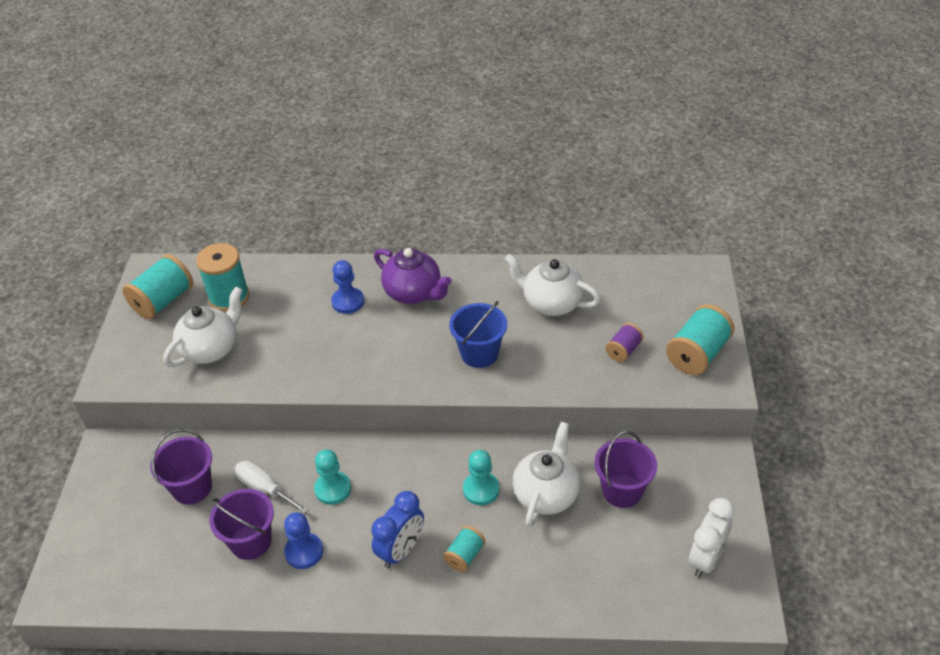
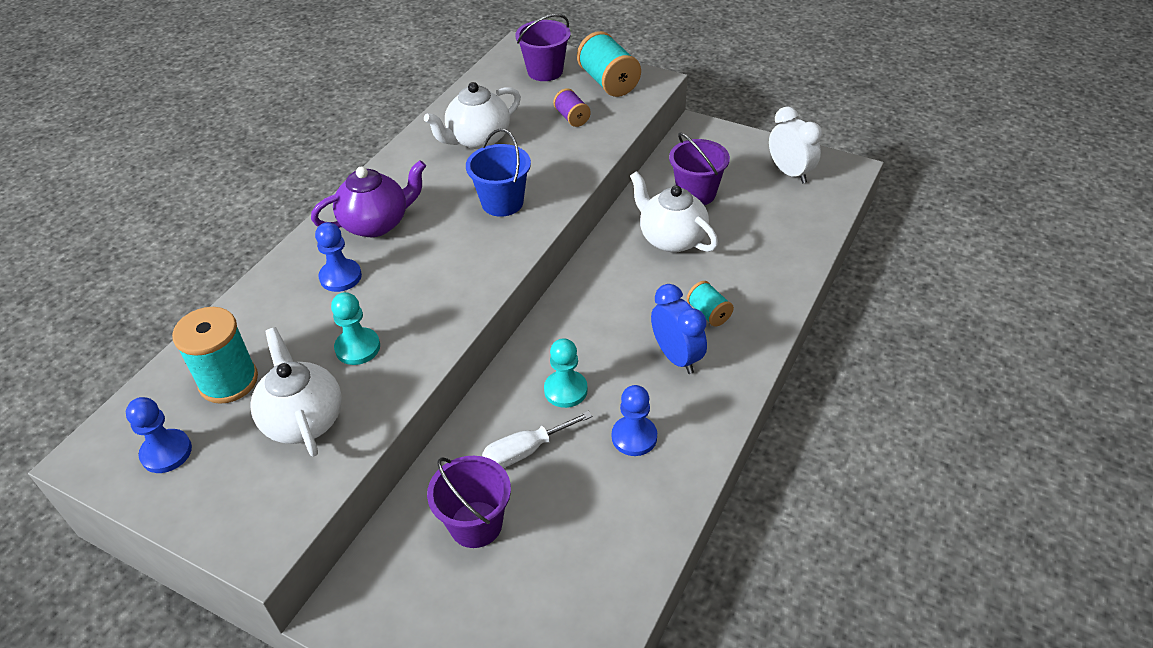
camera: 65 degrees left, 0 degrees up
(163, 301) = (166, 452): turquoise spool -> blue pawn
(251, 541) = (592, 483): purple bucket -> purple bucket (545, 71)
(481, 489) = (639, 279): turquoise pawn -> turquoise pawn (357, 348)

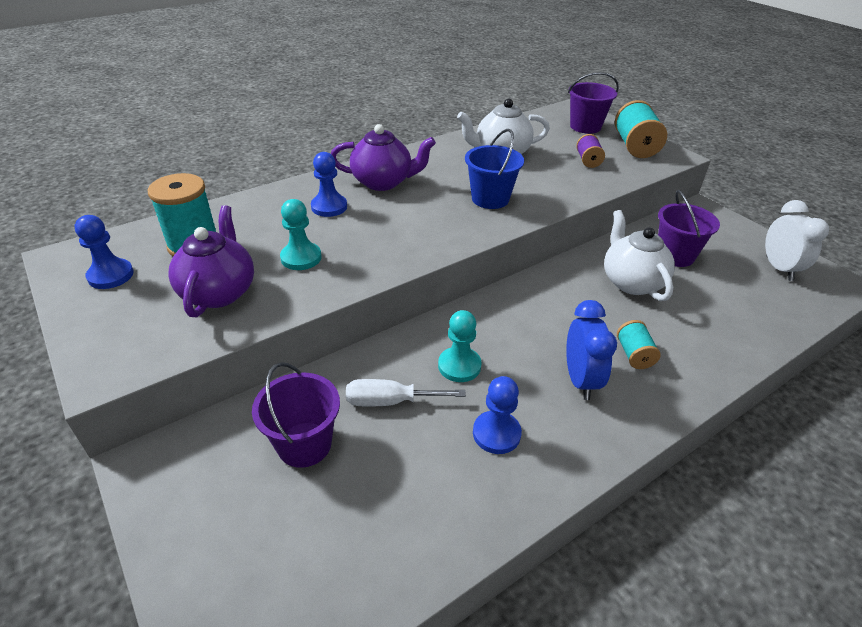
camera: 25 degrees right, 5 degrees down
(303, 420) = (219, 292): white teapot -> purple teapot

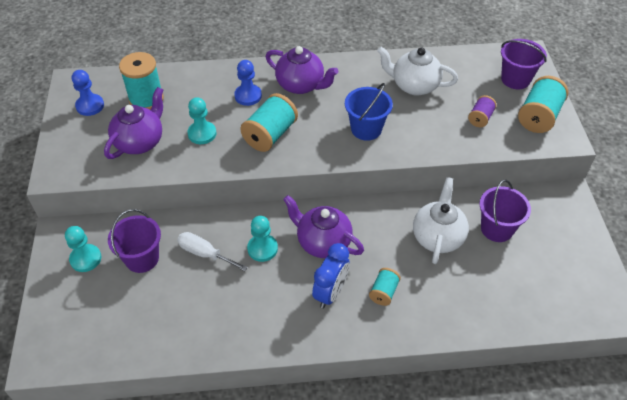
camera: 30 degrees right, 10 degrees up
(213, 482) = (85, 259): none -> turquoise pawn
(389, 234) = (270, 135): none -> turquoise spool
(496, 433) = (249, 302): blue pawn -> none
(523, 332) = (323, 242): none -> purple teapot
(779, 268) = (575, 275): white clock -> none

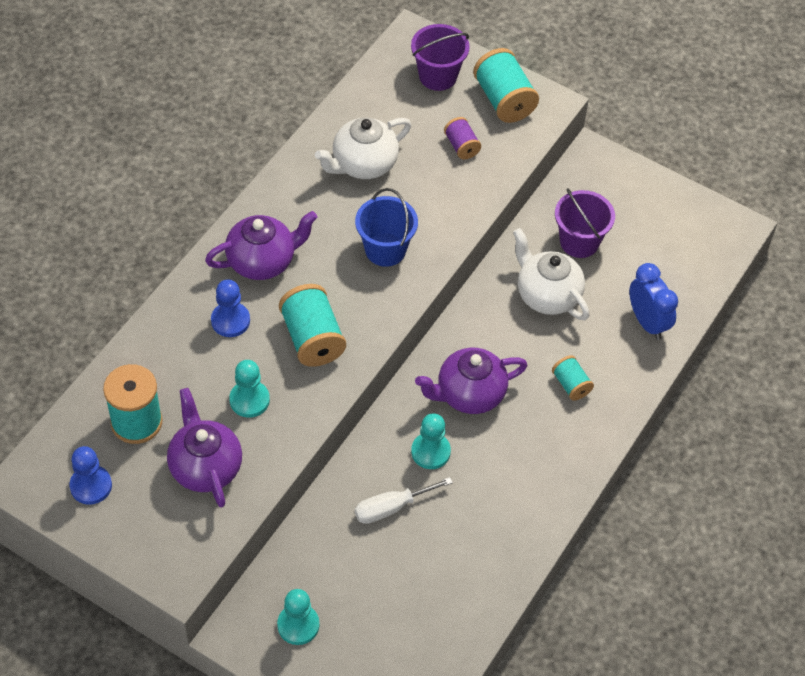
camera: 55 degrees left, 5 degrees up
(142, 258) = (346, 570): purple bucket -> none
(330, 293) = (535, 429): blue clock -> blue clock (647, 322)

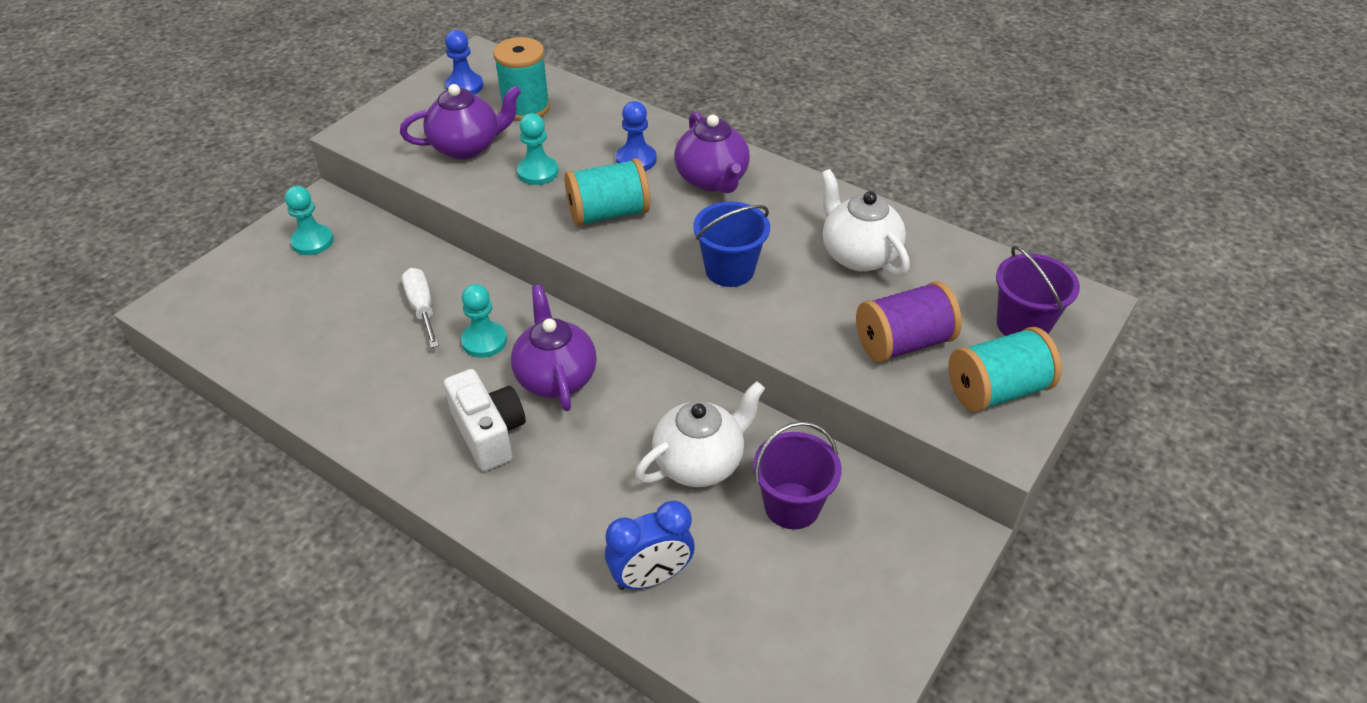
camera: 95 degrees right, 10 degrees down
(461, 146) = (903, 343): purple spool -> purple spool, size x1.78
(532, 435) = (489, 433): none -> white camera
(571, 385) = (556, 478): turquoise spool -> none

